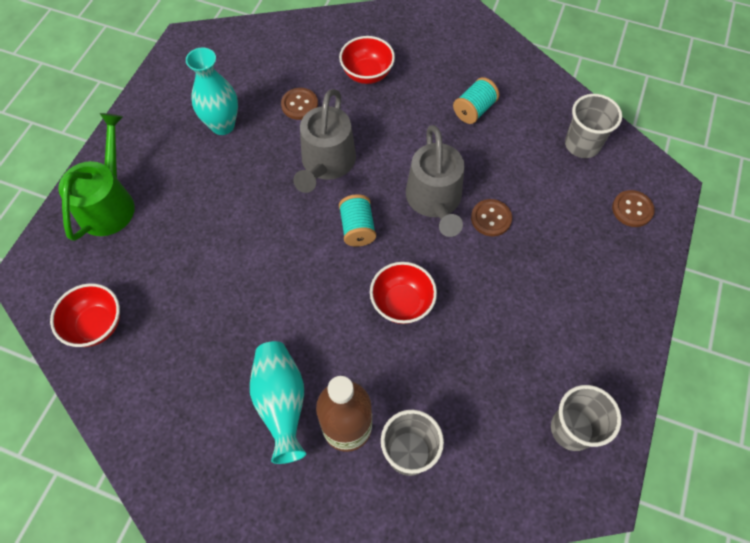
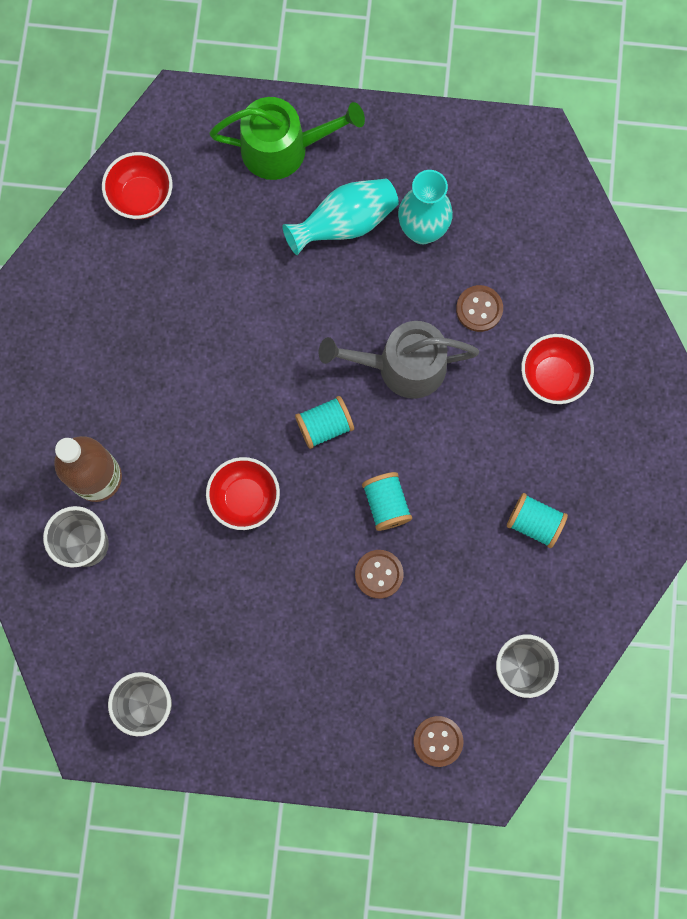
camera: 75 degrees right, 15 degrees up
(281, 402) = (106, 406): turquoise vase -> turquoise vase (345, 223)
(434, 200) = (386, 504): grey watering can -> turquoise spool

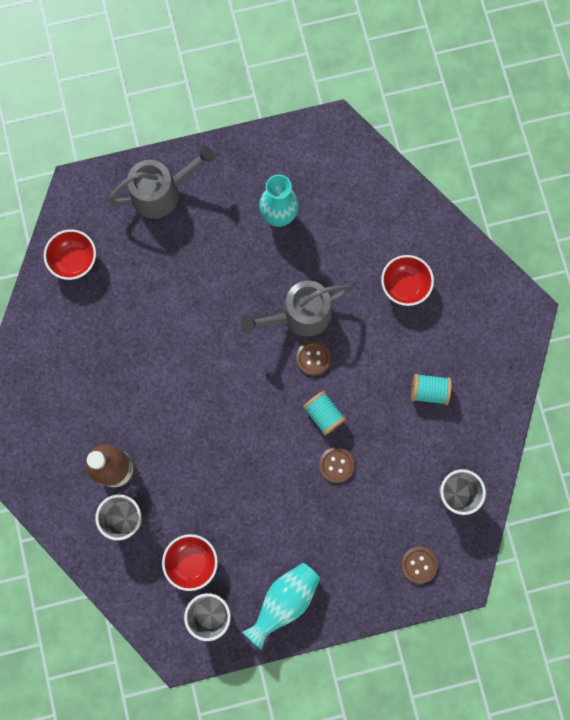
camera: 20 degrees left, 0 degrees up
(245, 498) = (225, 446): red bowl -> red bowl (192, 562)
(283, 148) = (161, 192): green watering can -> grey watering can
(325, 426) = (261, 376): turquoise spool -> none
(345, 223) = (224, 230): turquoise vase -> turquoise vase (284, 601)
(479, 309) = (337, 257): brown button -> brown button (313, 358)

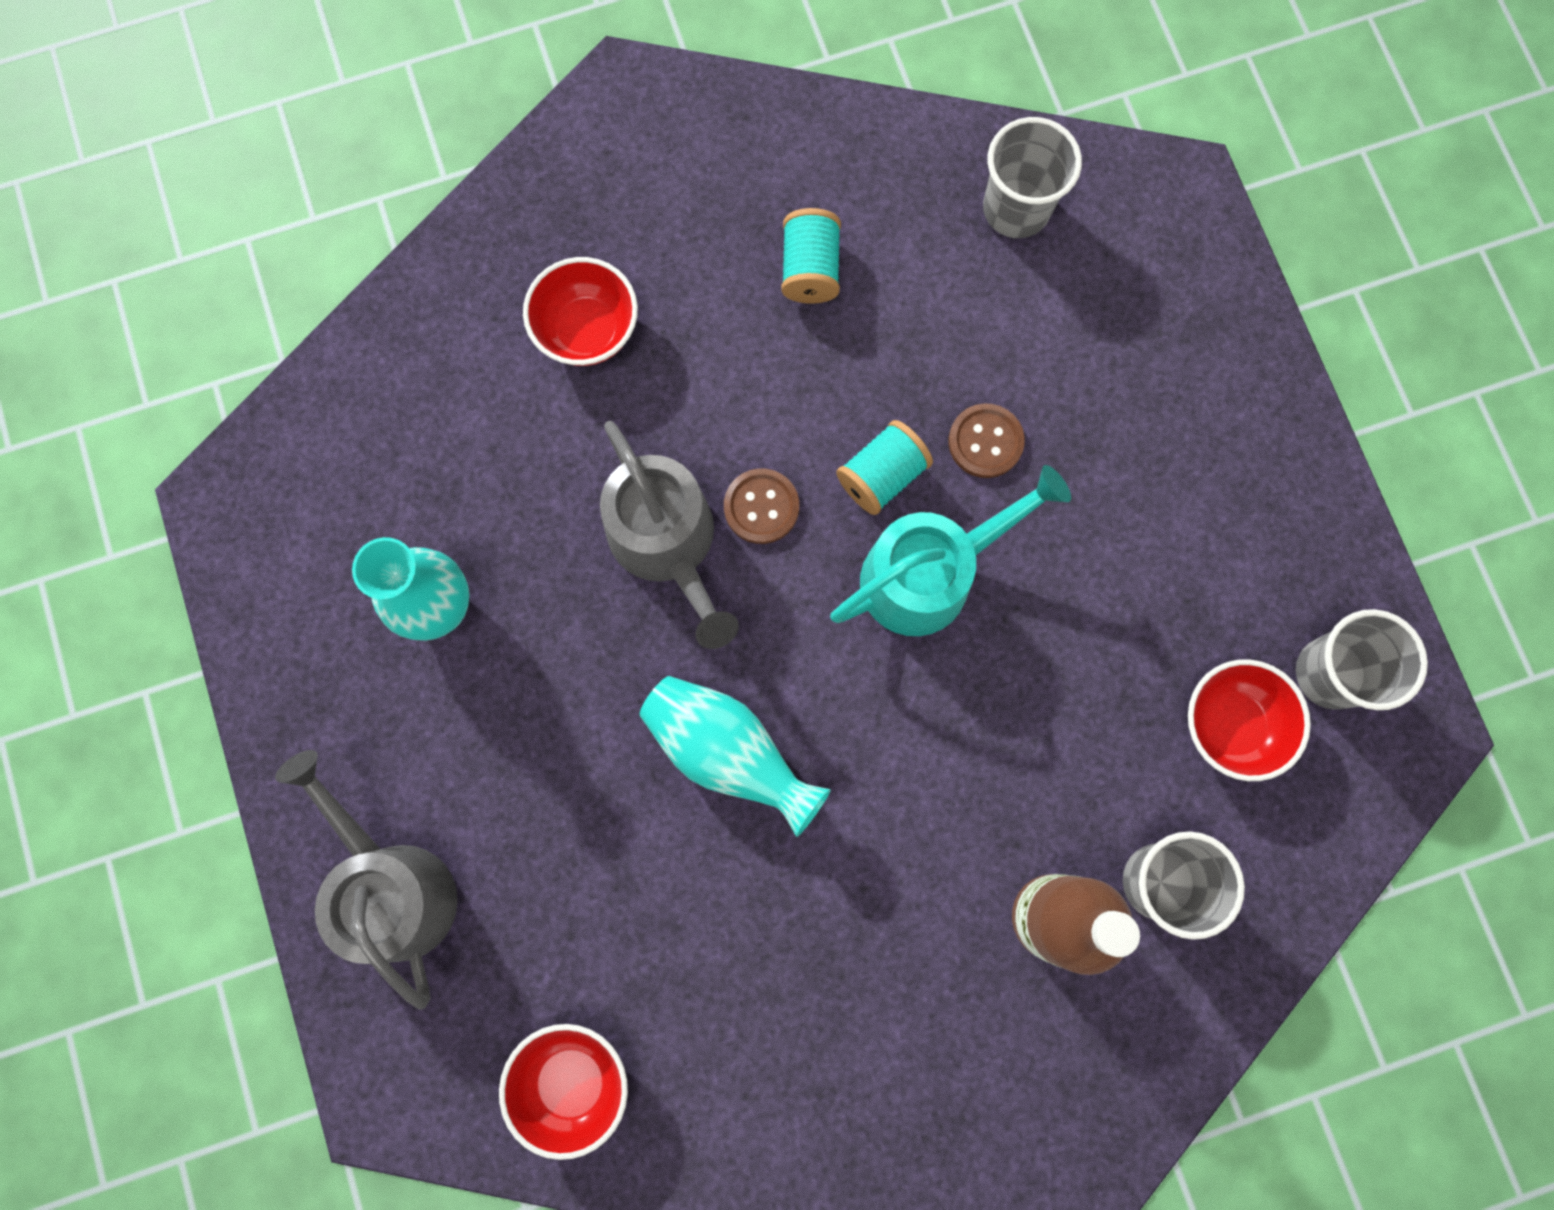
camera: 95 degrees left, 0 degrees up
(275, 431) = (928, 574): none -> turquoise watering can
(284, 601) = (1279, 524): turquoise vase -> turquoise vase (728, 752)
(418, 565) = (1165, 268): brown button -> none

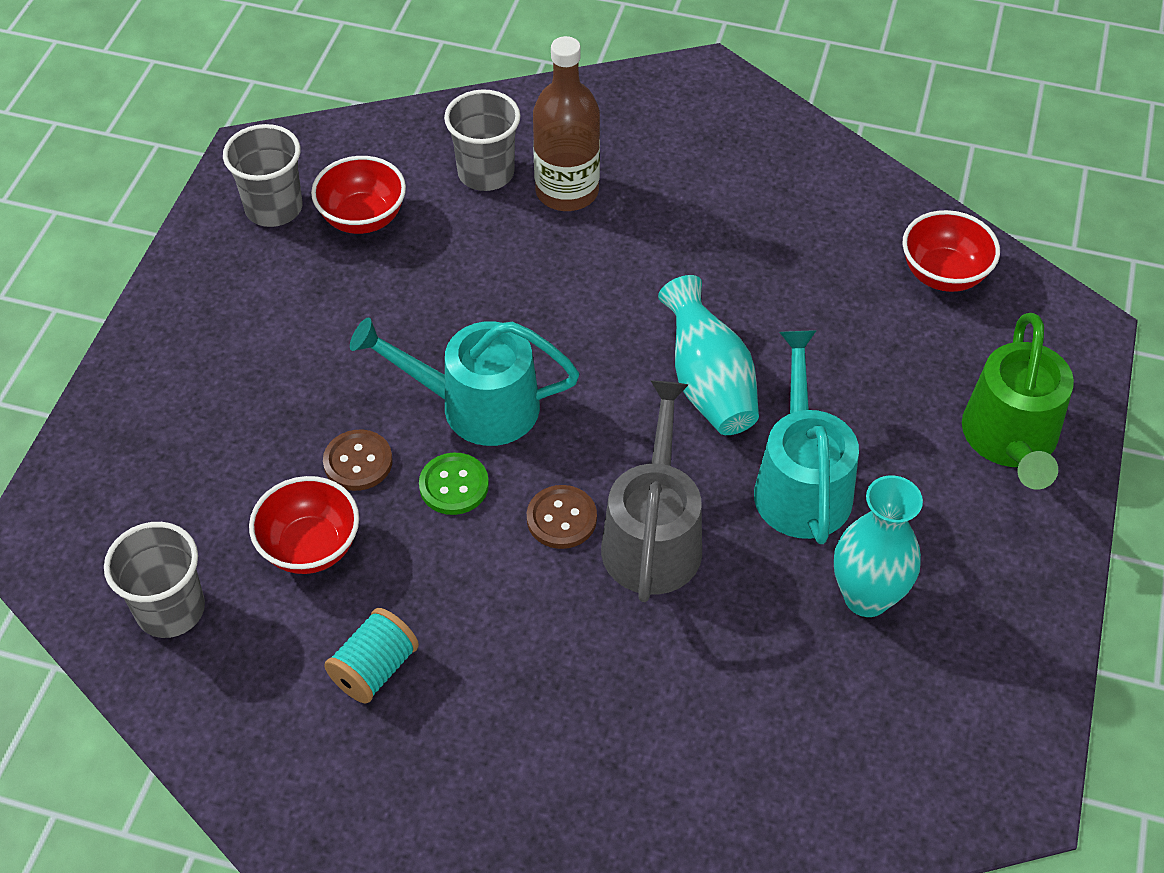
camera: 145 degrees left, 25 degrees down
(393, 887) = (1010, 439): grey watering can -> green watering can
(568, 692) = (801, 483): none -> turquoise watering can
(587, 330) = (599, 738): red bowl -> red bowl (310, 547)
(881, 476) = (454, 485): turquoise spool -> green button

